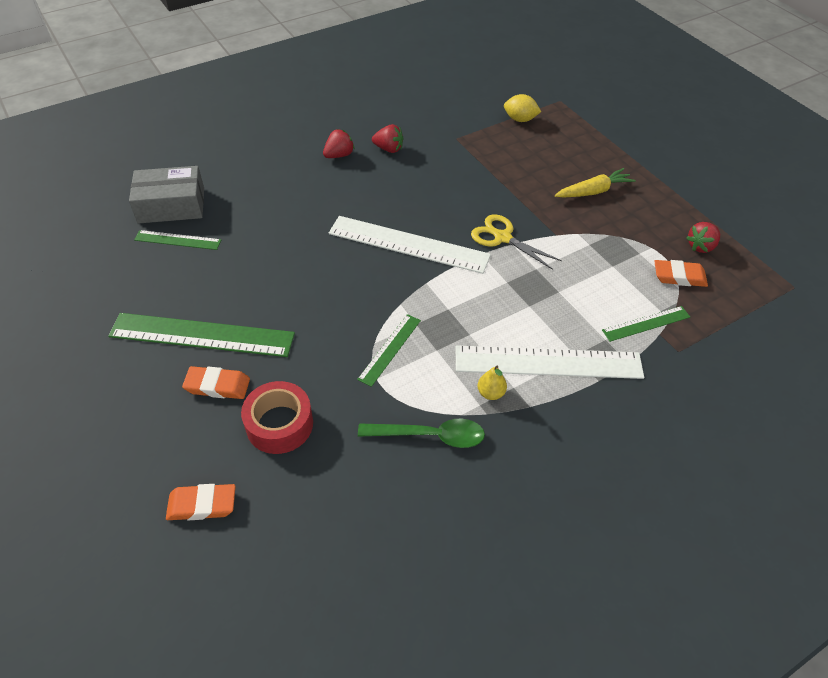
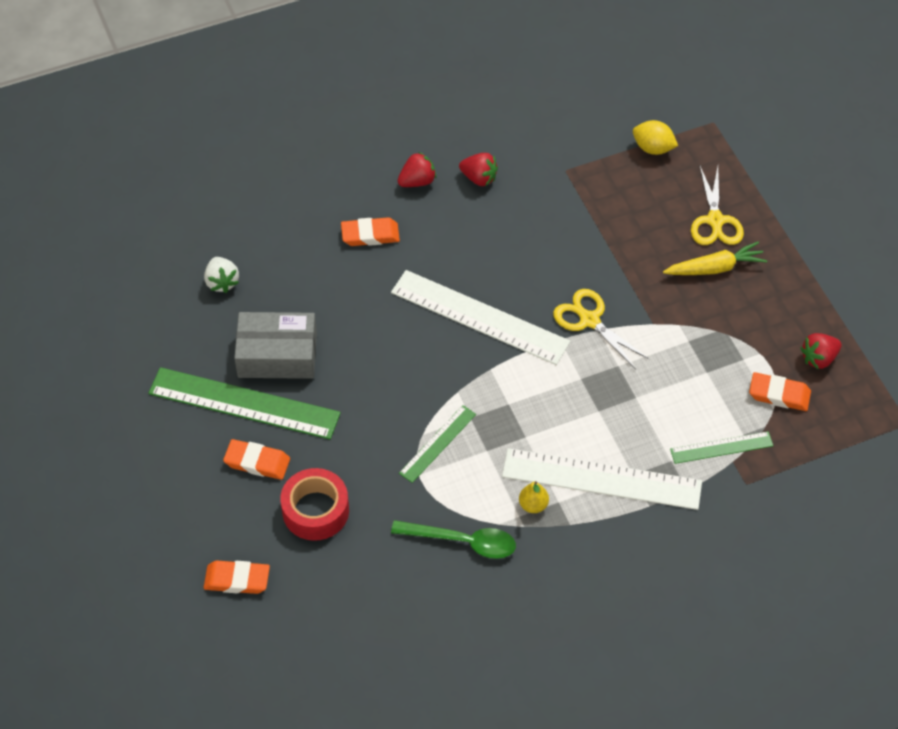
camera: 10 degrees right, 5 degrees up
(171, 205) = (216, 234): grey box -> grey box (277, 355)
(177, 240) = (222, 282): green ruler -> white strawberry
(305, 194) = (370, 235): none -> orange eraser
(582, 160) = (715, 220): none -> yellow scissors

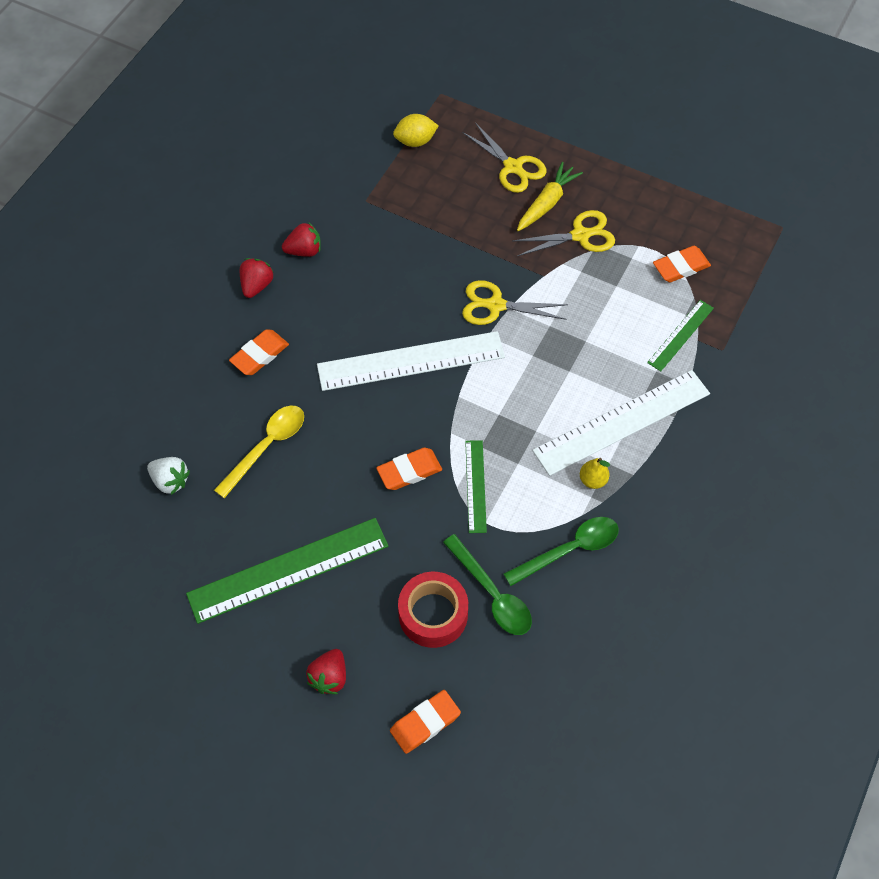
camera: 40 degrees left, 5 degrees up
(257, 462) = (346, 611): orange eraser -> orange eraser (409, 471)
(277, 355) = (277, 508): grey box -> none
(311, 305) = (267, 447): none -> yellow spoon
(372, 529) = (492, 594): none -> green spoon
(717, 312) = (580, 235): none -> yellow scissors
(819, 358) = (681, 221): red strawberry -> red strawberry (329, 677)

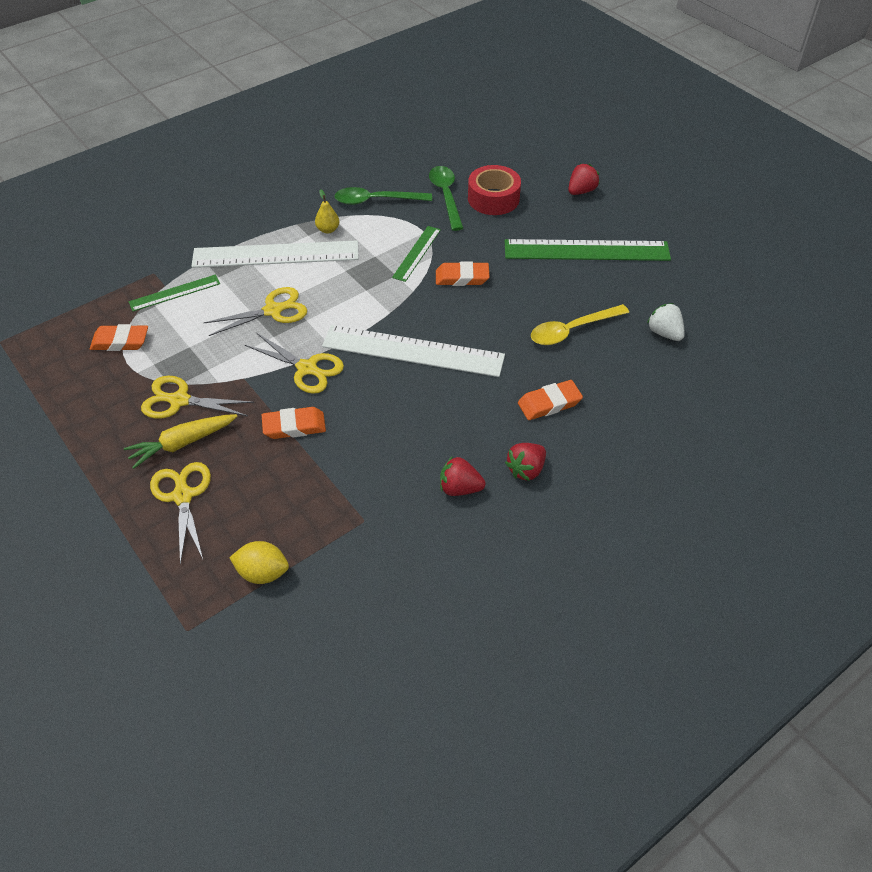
camera: 155 degrees left, 10 degrees down
(425, 723) = (528, 156): orange eraser -> orange eraser (294, 426)
(571, 353) = (273, 311): none -> yellow scissors

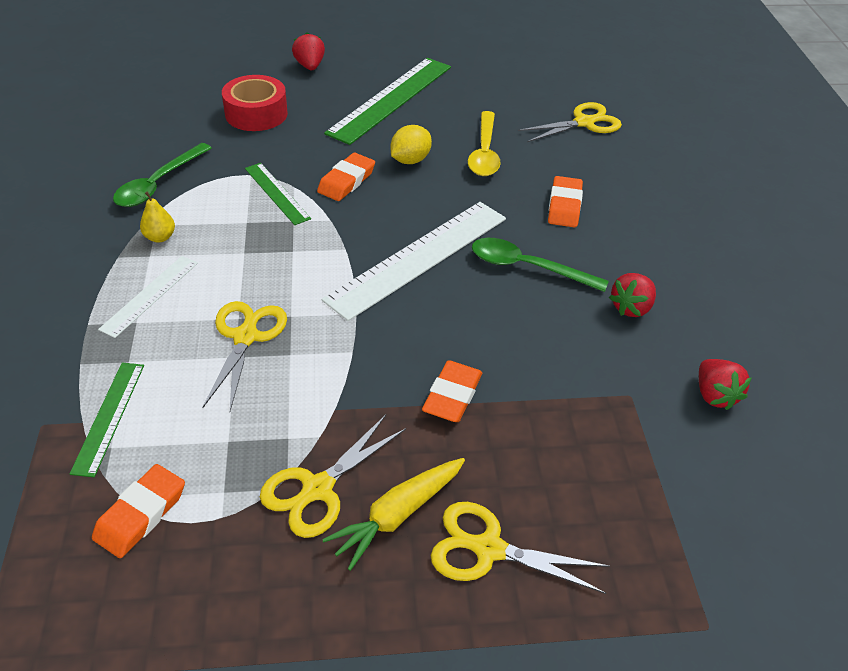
camera: 60 degrees left, 5 degrees down
(182, 443) = (397, 515): yellow carrot -> yellow carrot turned 45 degrees clockwise
(262, 573) = (657, 514): yellow lemon -> yellow lemon (410, 160)
(276, 254) = (150, 295): white ruler -> white ruler, size x0.52
(307, 368) = (370, 347): yellow scissors -> yellow scissors (584, 123)
(446, 196) = (214, 138): green spoon -> green spoon (527, 267)
(526, 470) = (636, 256): red strawberry -> red strawberry (714, 395)
(664, 333) = (533, 110): white strawberry -> none

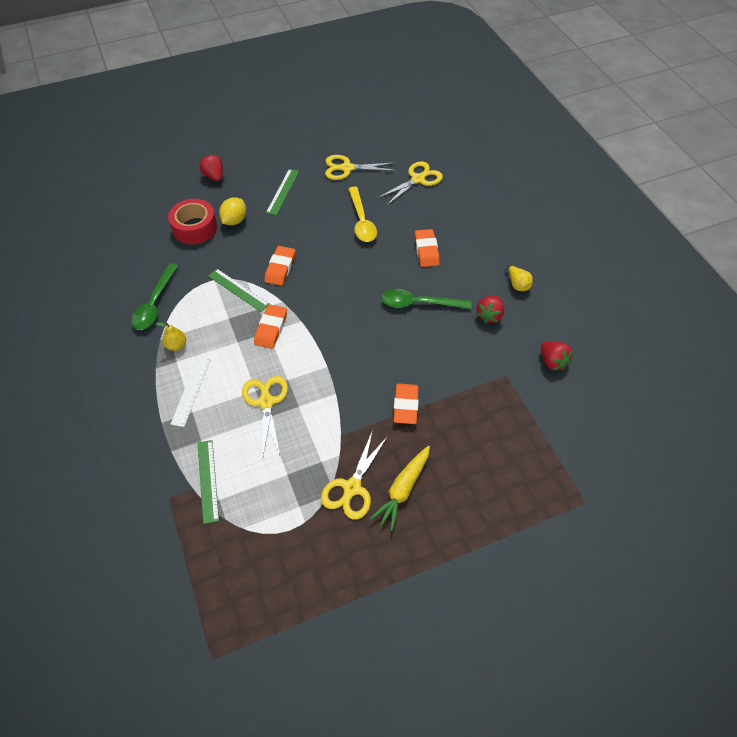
camera: 15 degrees left, 10 degrees up
(141, 514) = (257, 534): orange eraser -> orange eraser (271, 329)
(391, 99) = (283, 191): green ruler -> green ruler, size x0.52
(410, 160) = (315, 240): yellow lemon -> yellow lemon (234, 220)
(419, 258) = (350, 315): white ruler -> none
(489, 549) = (459, 494): yellow scissors -> yellow scissors (347, 168)
(690, 278) = (517, 284): none -> yellow pear

